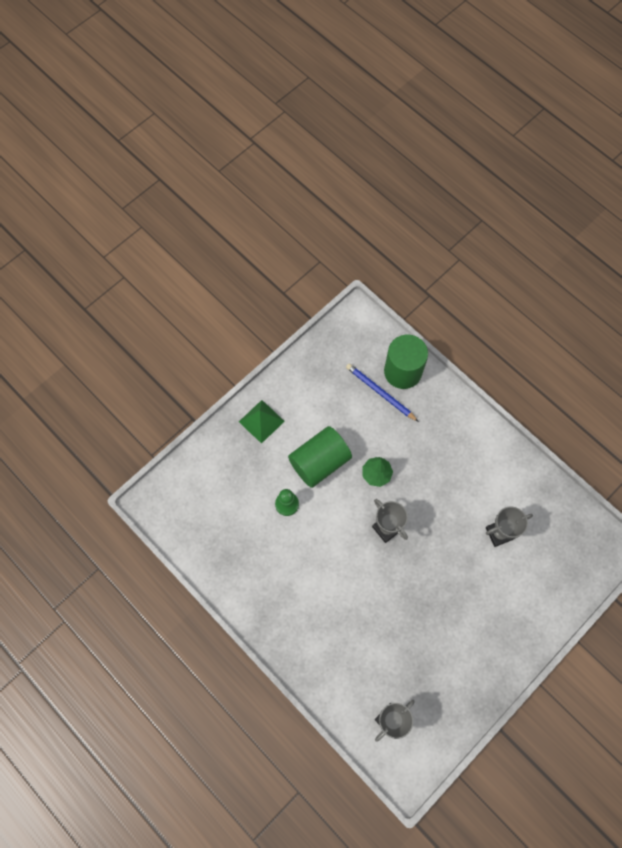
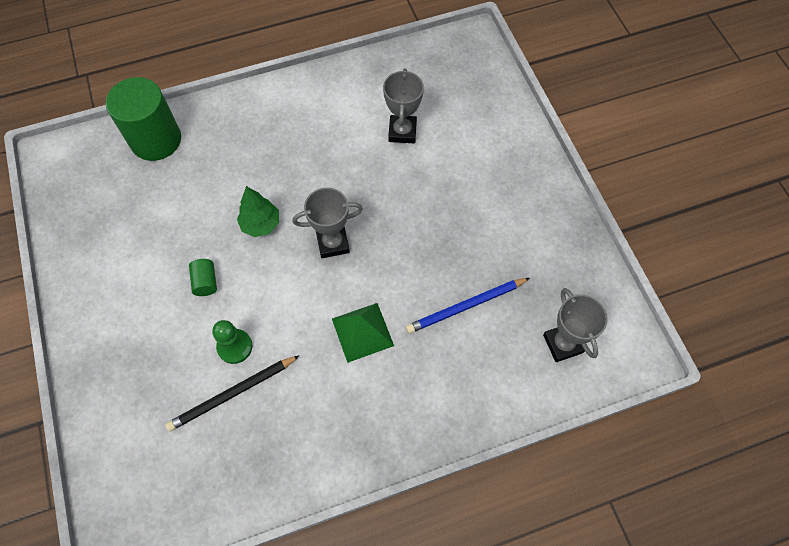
camera: 65 degrees left, 5 degrees down
(257, 519) = (232, 394): none -> black pencil
(261, 421) = (105, 329): green pyramid -> green pyramid (362, 332)
(319, 462) = (206, 282): green cylinder -> green cylinder, size x0.42
(380, 393) = (164, 175): blue pencil -> blue pencil (466, 306)

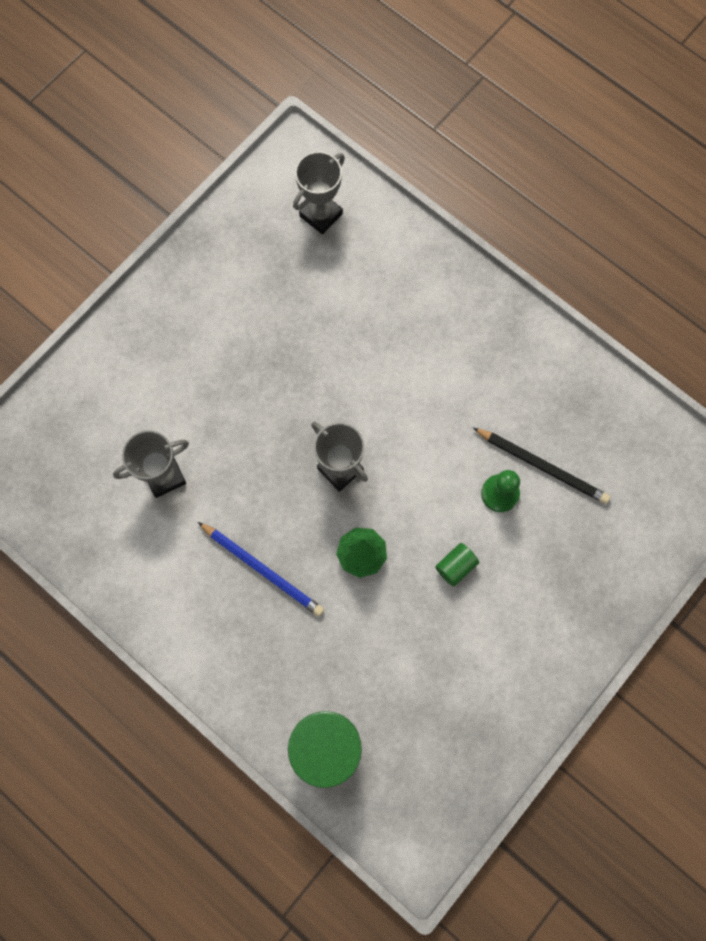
camera: 120 degrees left, 10 degrees up
(362, 332) = (414, 387): green pyramid -> none
(466, 306) = (333, 311): blue pencil -> blue pencil (263, 569)

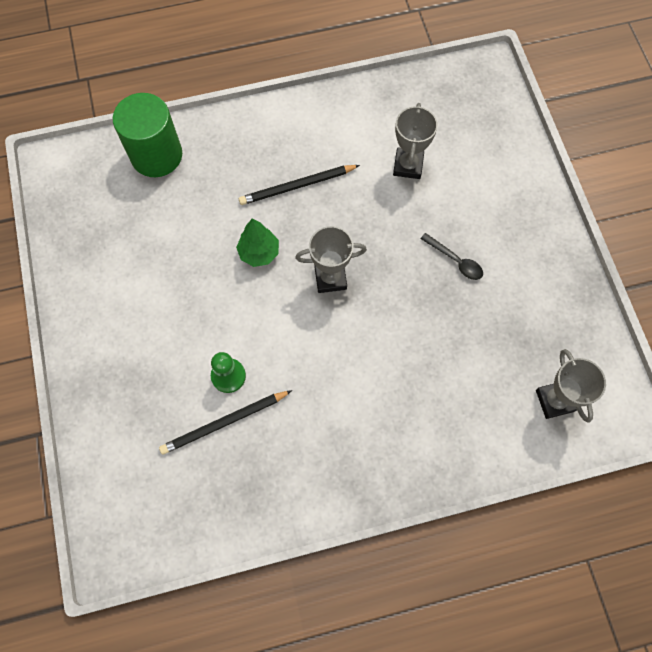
camera: 125 degrees right, 5 degrees down
(242, 369) = (455, 261): none -> black spoon
(263, 569) = (297, 186): blue pencil -> black pencil
(455, 566) = (202, 308): green cylinder -> none

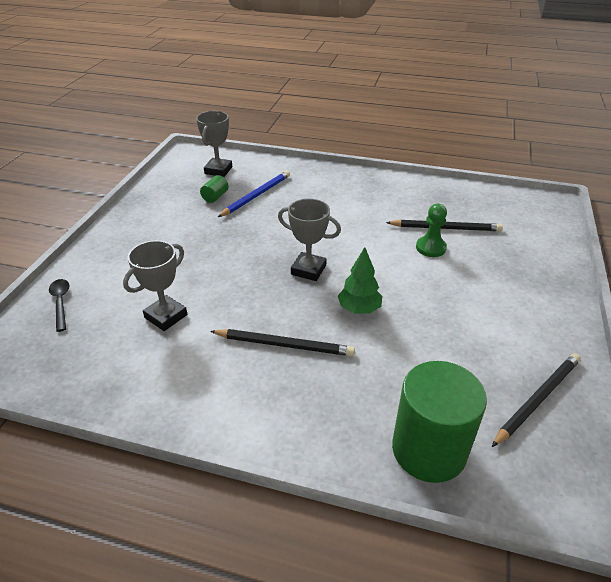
camera: 150 degrees left, 30 degrees down
(91, 231) = (537, 399): none -> black pencil
(455, 261) = (201, 243): black spoon -> black spoon (61, 303)
(467, 371) = (256, 195): none -> blue pencil
(509, 343) = (215, 197): none -> green cylinder

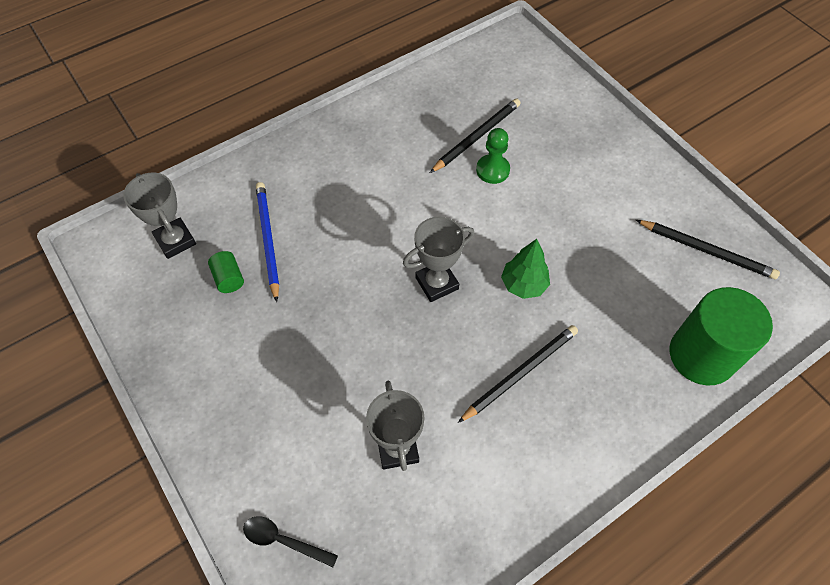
camera: 50 degrees left, 20 degrees up
(537, 399) = (707, 251): black pencil -> black pencil turned 120 degrees clockwise

